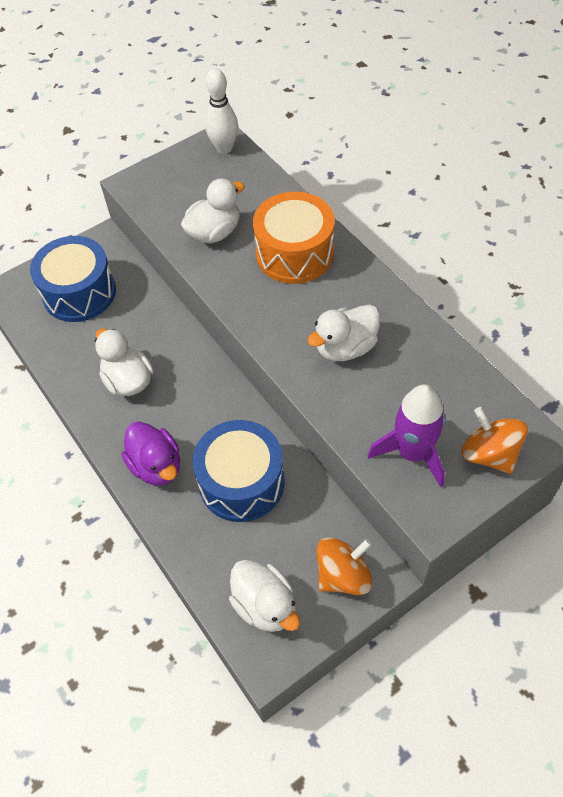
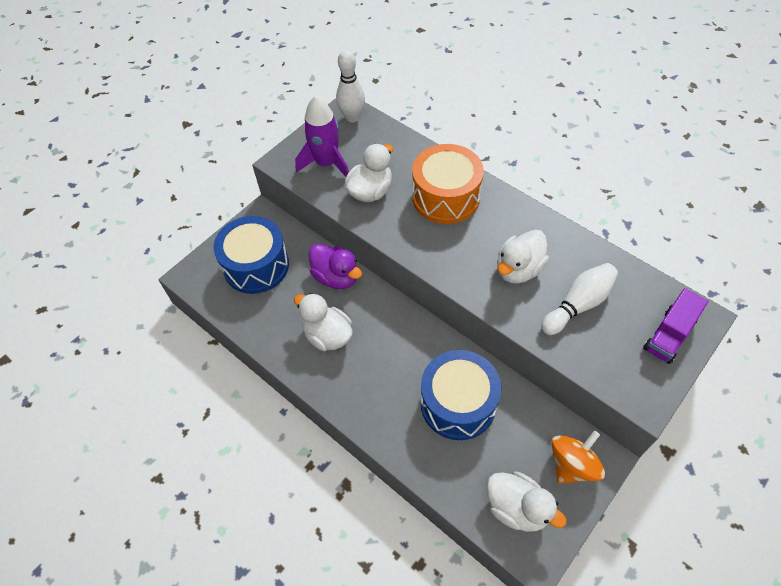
camera: 15 degrees left, 0 degrees up
(156, 466) = (379, 406): purple duck -> purple duck (336, 277)
(397, 399) = (578, 305): none -> white bowling pin
(412, 453) = (607, 348): purple rocket -> purple rocket (326, 163)
(489, 454) = (669, 335): orange spinning top -> purple truck

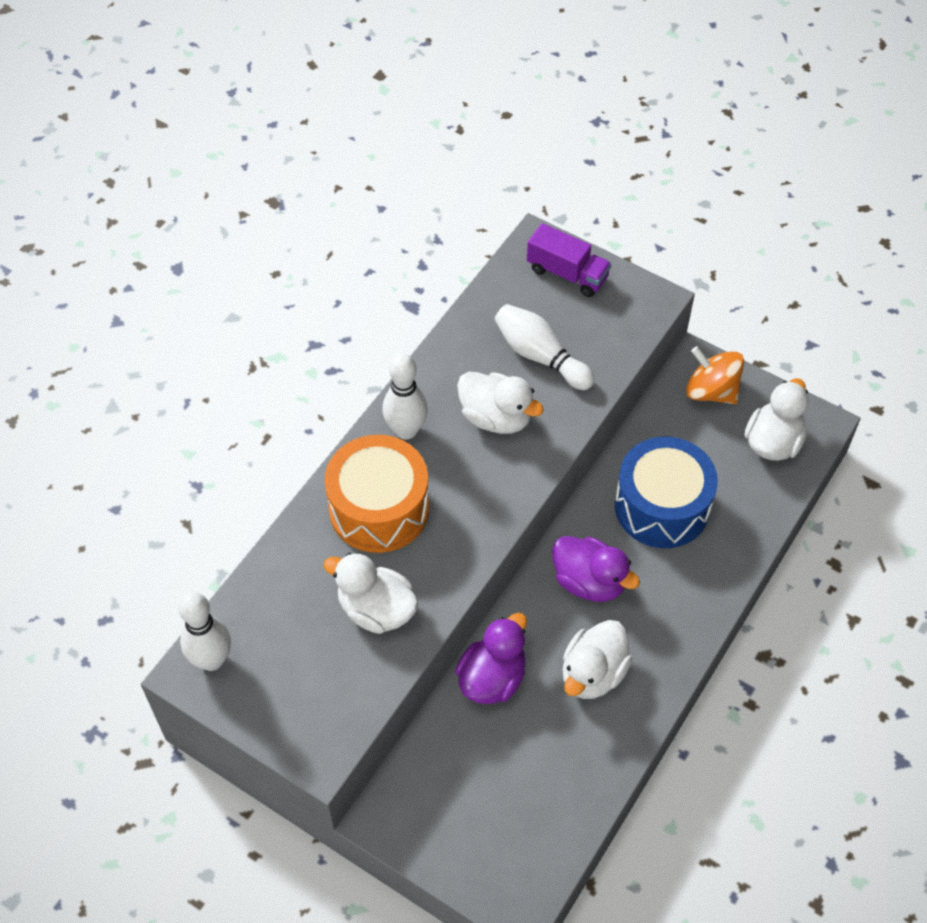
camera: 100 degrees left, 0 degrees up
(256, 266) = (486, 801): blue drum -> none
(326, 163) = (321, 683): purple rocket -> none
(398, 343) = (589, 582): none -> purple duck
(509, 215) = (406, 430): none -> white bowling pin

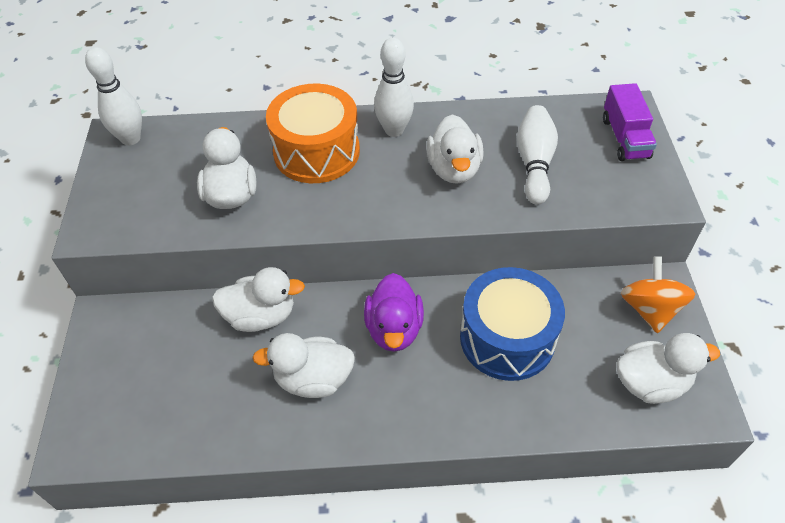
camera: 55 degrees right, 5 degrees down
(492, 678) = (261, 316): purple duck -> white duck

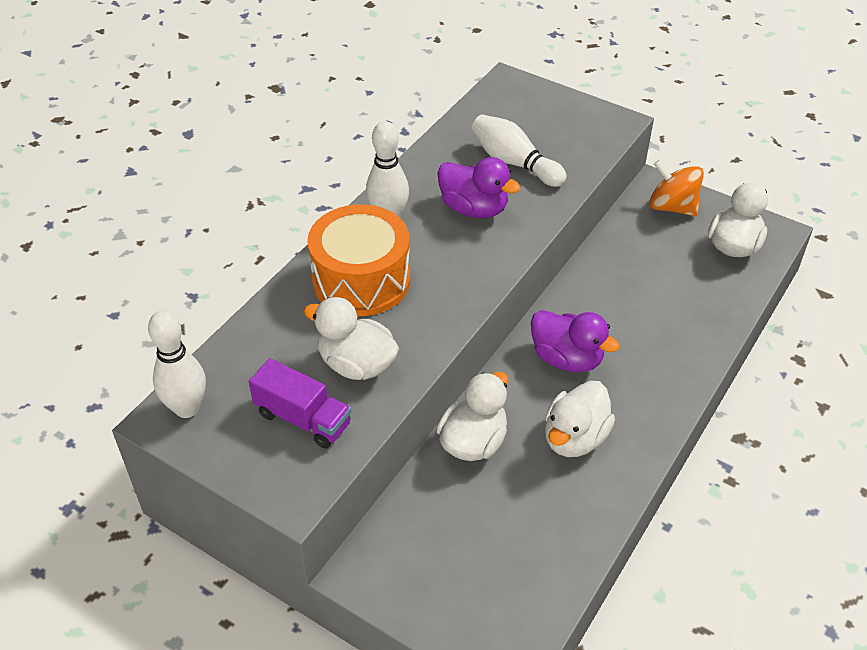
camera: 55 degrees left, 5 degrees down
(454, 169) = (474, 209): white duck -> purple duck
(507, 338) = (633, 296): blue drum -> none
(625, 138) = (536, 103): purple truck -> purple truck (303, 419)

